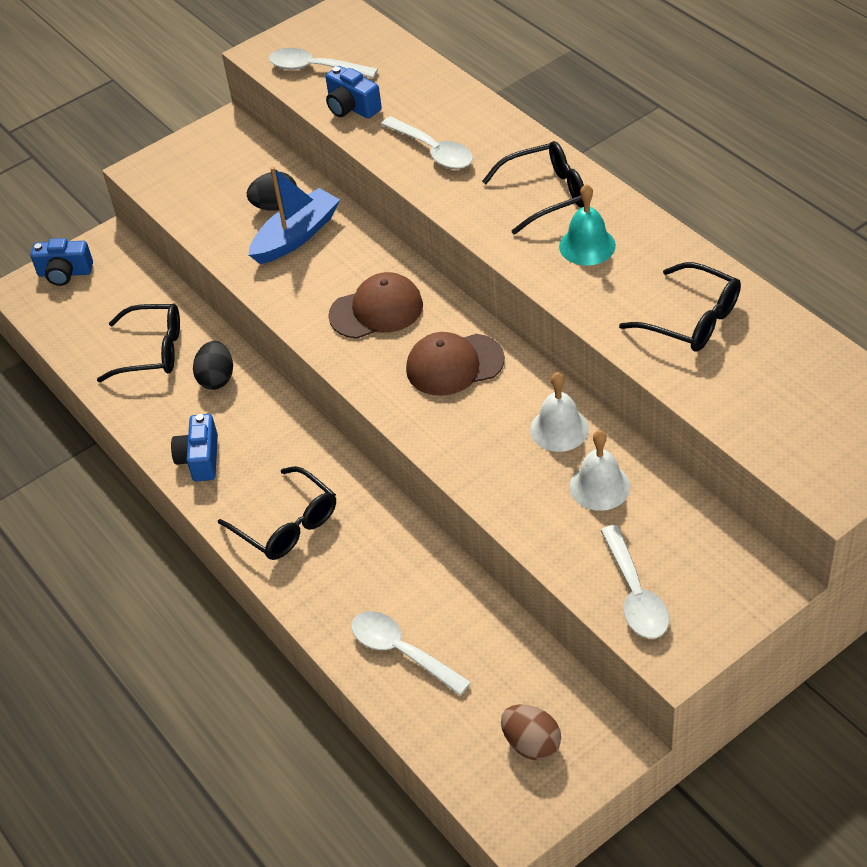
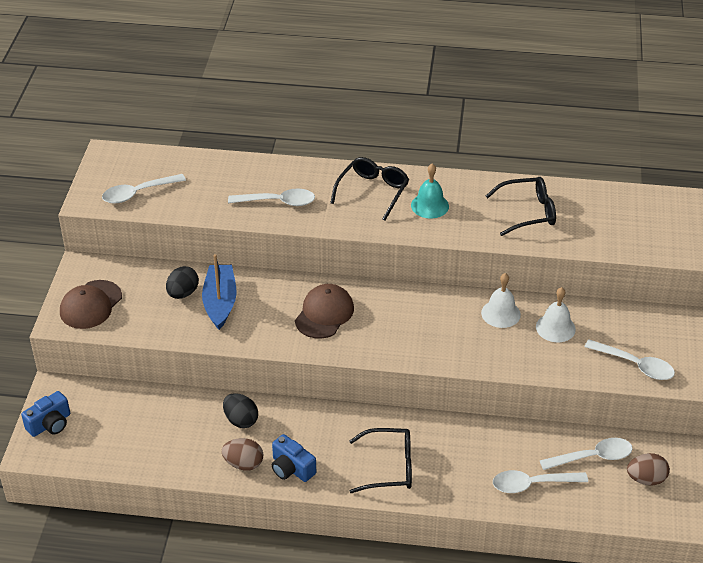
camera: 50 degrees left, 5 degrees down
(152, 351) = (177, 431): black glasses -> none
(166, 423) = (243, 464): none -> brown egg
(352, 107) = (194, 203): blue camera -> none
(454, 365) = (405, 315): brown cap -> brown cap (91, 305)
(505, 673) = (592, 457): none -> white spoon

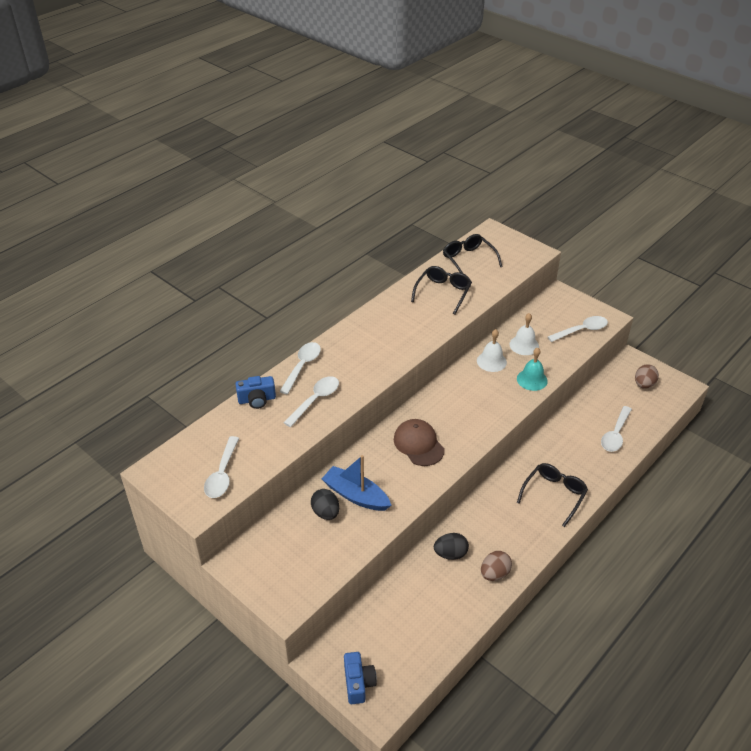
camera: 55 degrees left, 0 degrees up
(91, 305) = (285, 578): brown cap -> none
(291, 468) = (518, 548): blue camera -> blue camera (257, 400)
(373, 192) = (353, 349): black glasses -> black glasses (468, 260)
(430, 205) = (394, 330): turquoise bell -> turquoise bell (532, 379)
(592, 457) = (611, 397): white spoon -> white spoon (302, 366)

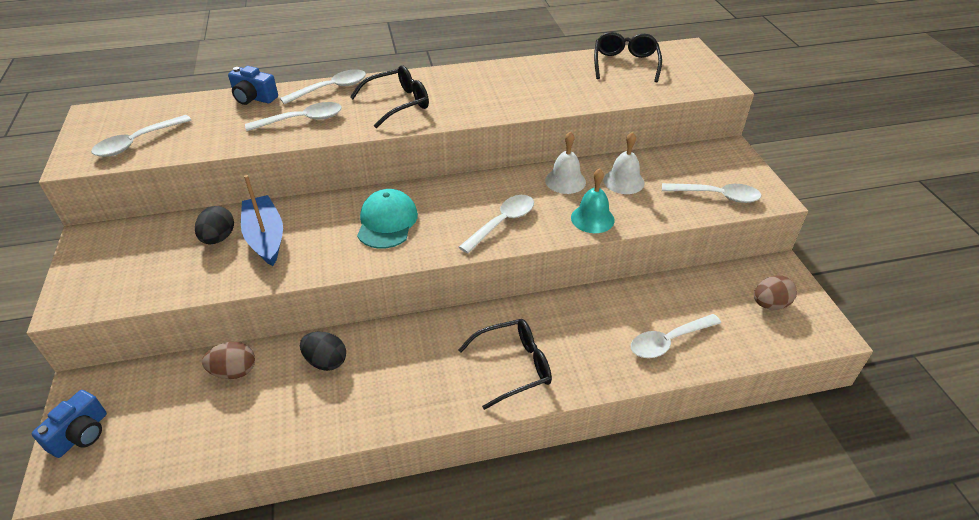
camera: 35 degrees right, 0 degrees up
(418, 444) = (387, 222): brown cap -> turquoise cap
(443, 293) = (557, 81): black glasses -> black glasses (398, 103)
(486, 408) = (502, 222): none -> white spoon
(494, 573) = (345, 412): brown egg -> brown egg (234, 371)

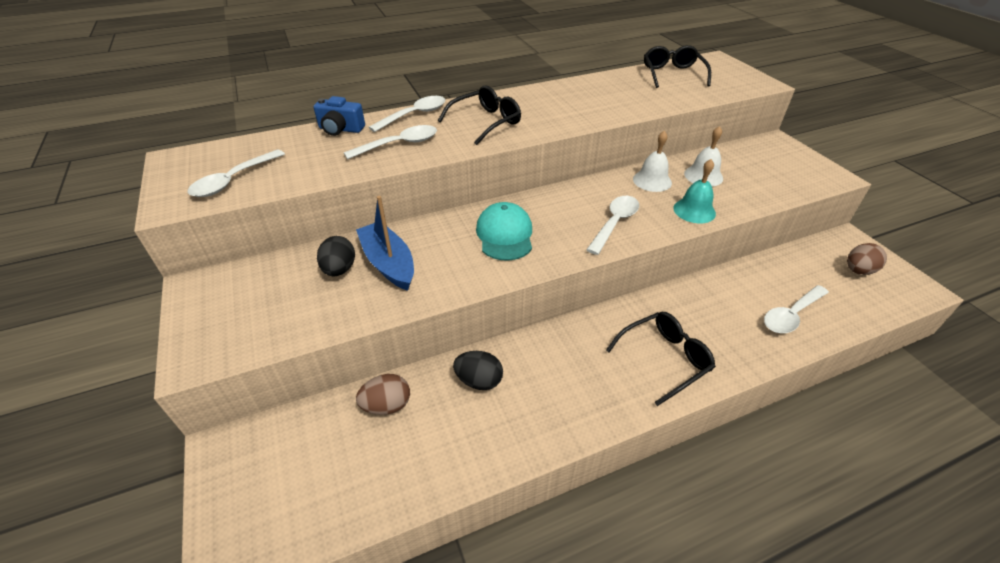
camera: 10 degrees left, 0 degrees up
(81, 434) = (236, 502): blue camera -> none
(717, 196) = (790, 180): white spoon -> none

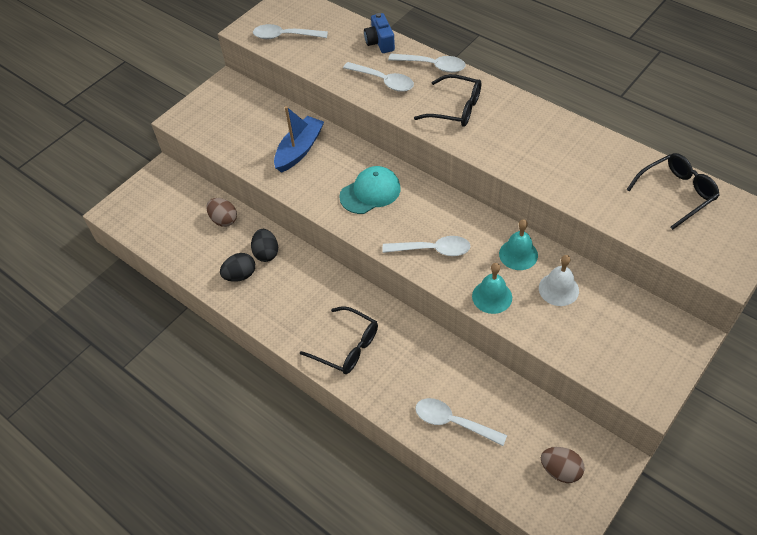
camera: 65 degrees right, 10 degrees up
(339, 270) = (278, 131): black egg -> black egg (240, 275)
(652, 181) = (518, 254): white bell -> turquoise bell

